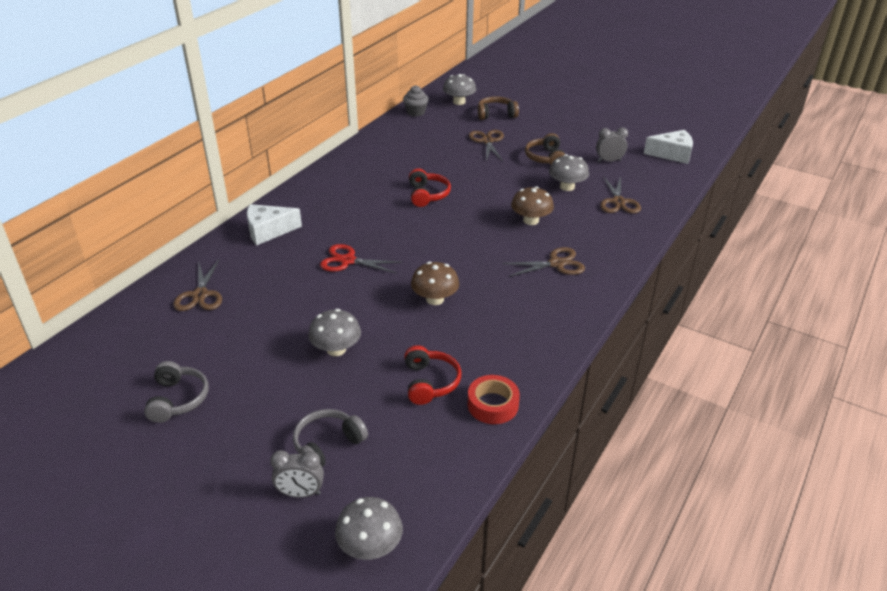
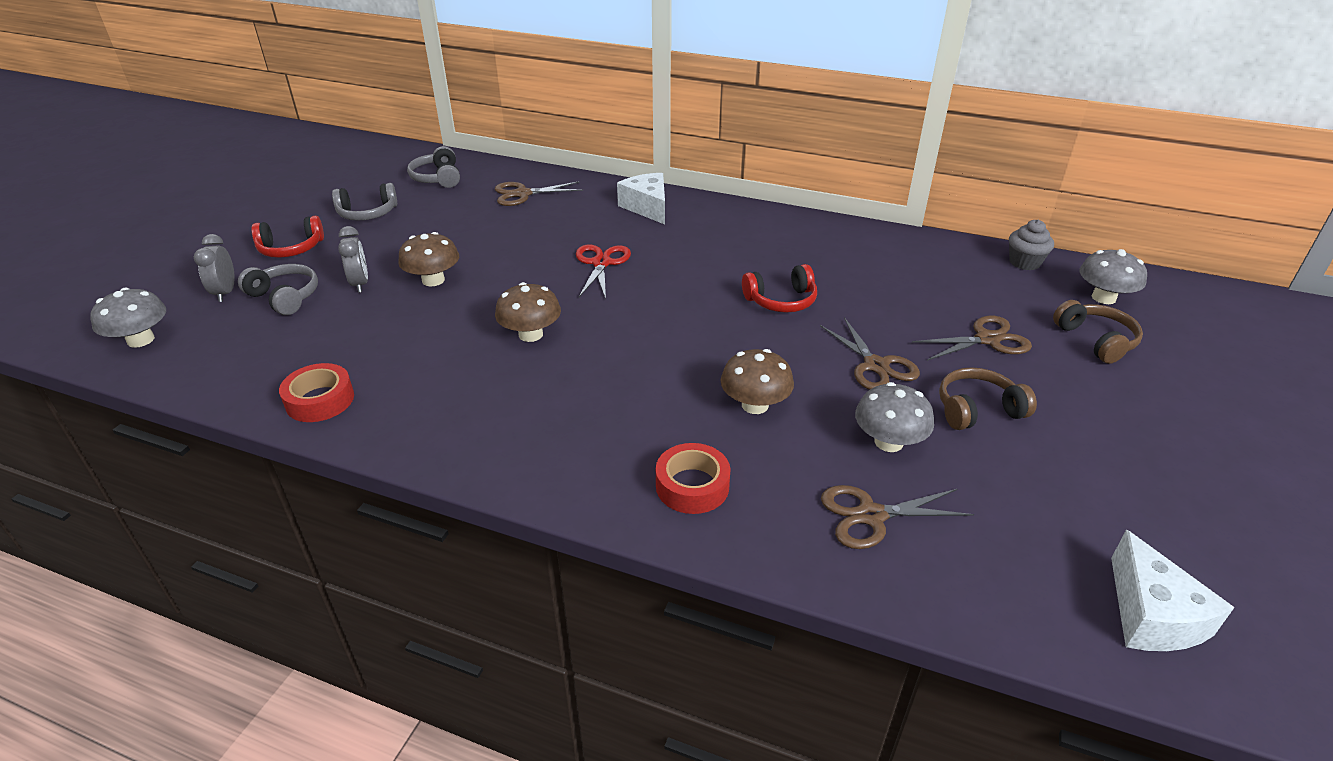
camera: 80 degrees right, 0 degrees up
(124, 350) = (438, 178): none -> grey headphones
(336, 349) = (433, 280): grey mushroom -> brown mushroom
(430, 382) = (369, 348): red headphones -> red headphones (291, 249)
(556, 264) = (637, 440): brown scissors -> brown scissors (876, 366)
(595, 249) = (692, 486): none -> red tape
(609, 161) = (1032, 499): grey clock -> grey clock (360, 284)

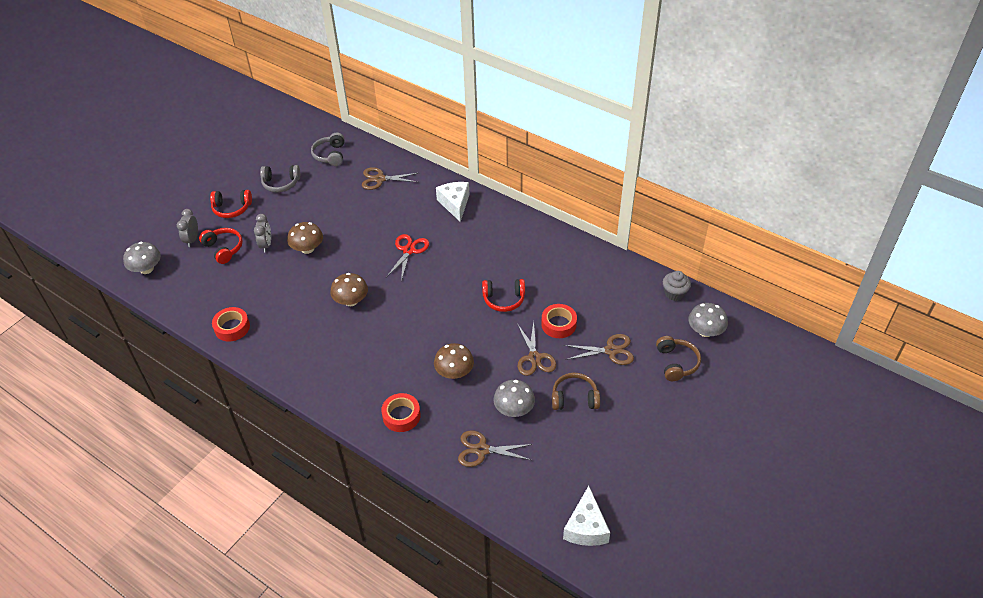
camera: 15 degrees right, 10 degrees up
(285, 297) = (223, 249): grey headphones -> red headphones
(885, 319) = (558, 324): none -> red tape

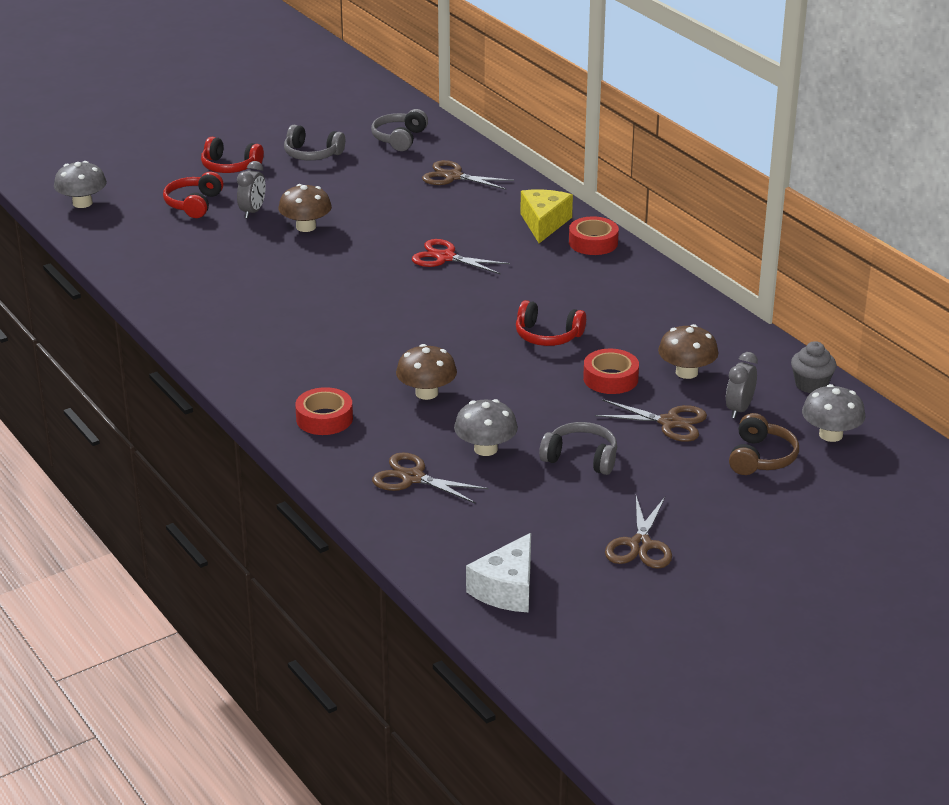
camera: 20 degrees right, 15 degrees down
(192, 240) = (158, 187): grey clock -> grey clock (739, 409)
(223, 249) = (194, 204): red headphones -> red headphones turned 150 degrees counterclockwise
(232, 327) = (156, 283): red tape -> red tape (593, 242)
(351, 301) = (331, 291): brown mushroom -> brown mushroom (686, 372)
(409, 250) = (445, 257): red scissors -> red scissors turned 105 degrees counterclockwise
(455, 204) = (544, 223): white cheese -> yellow cheese
(534, 358) = (551, 404): brown scissors -> brown scissors (640, 545)
(574, 398) = (581, 458): brown headphones -> grey headphones

